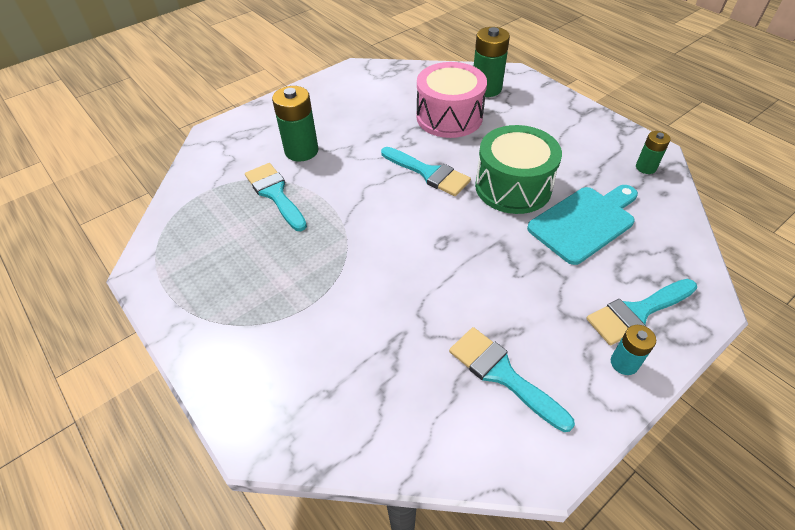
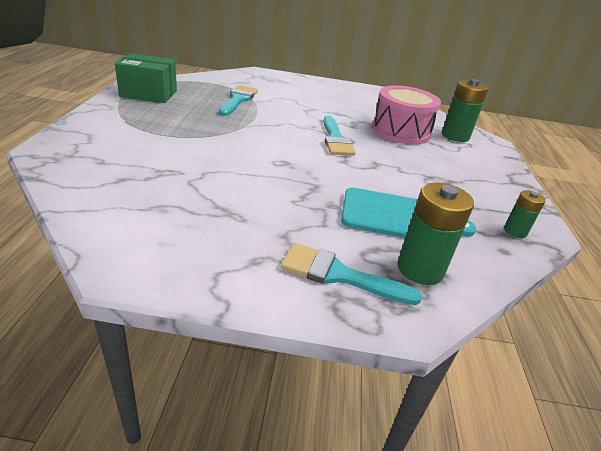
camera: 40 degrees right, 15 degrees down
(183, 266) = (149, 93): none -> green box
(301, 151) = (284, 96): green battery -> green battery (420, 269)
(502, 374) = (188, 223): turquoise brush -> none
(513, 187) = (379, 174): green drum -> none
(624, 363) = (271, 283): turquoise battery -> none

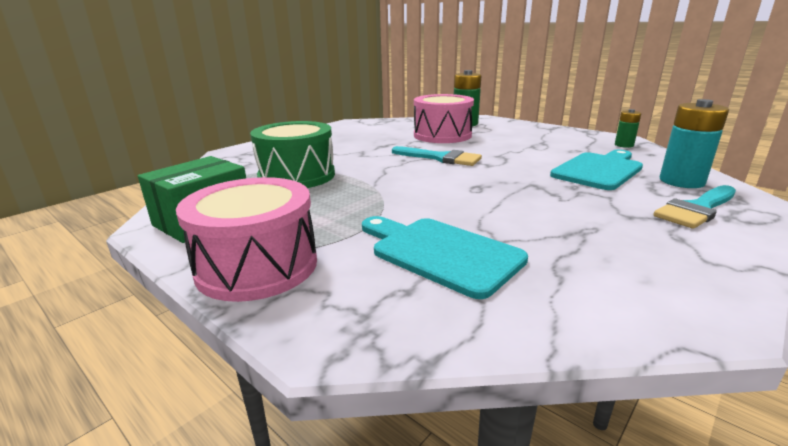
camera: 50 degrees left, 10 degrees down
(106, 119) = (257, 266): none -> pink drum
(155, 164) = (441, 253): none -> turquoise cutting board
(238, 99) = (297, 176): turquoise brush -> green drum
(420, 269) = (681, 181): green battery -> turquoise battery

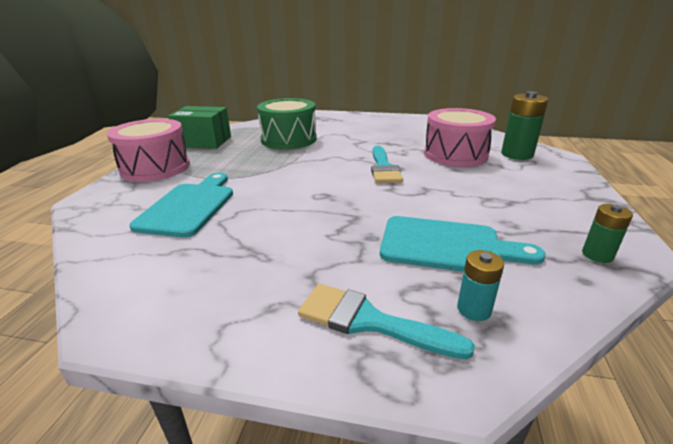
camera: 60 degrees right, 5 degrees up
(681, 181) = (474, 309): turquoise battery -> turquoise battery, size x0.57

